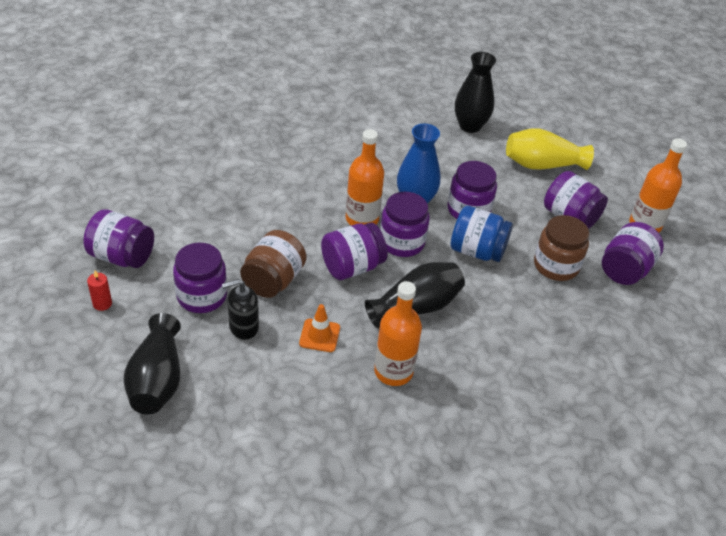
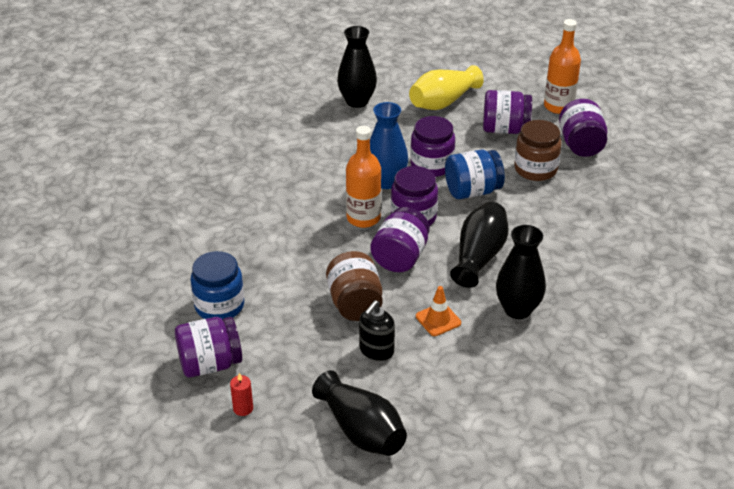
camera: 35 degrees left, 5 degrees down
(180, 219) = (219, 306): none -> blue jar
(202, 296) = (315, 350): purple jar -> none
(393, 371) = (517, 309): orange bottle -> black vase

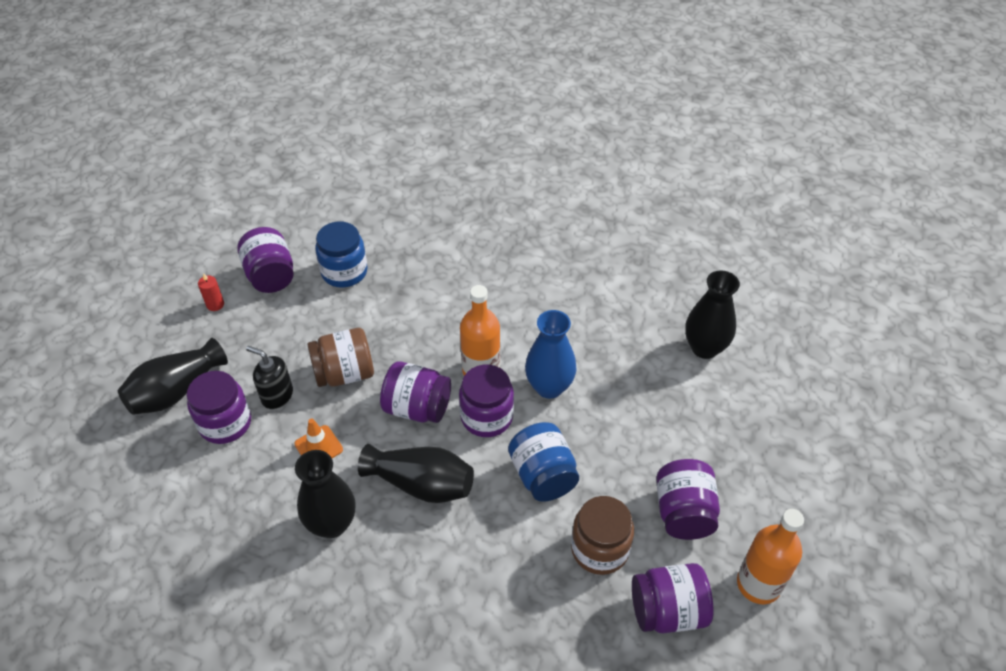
camera: 85 degrees right, 10 degrees up
(431, 165) = (588, 431): purple jar -> purple jar (225, 423)
(443, 102) = (728, 438): yellow vase -> none

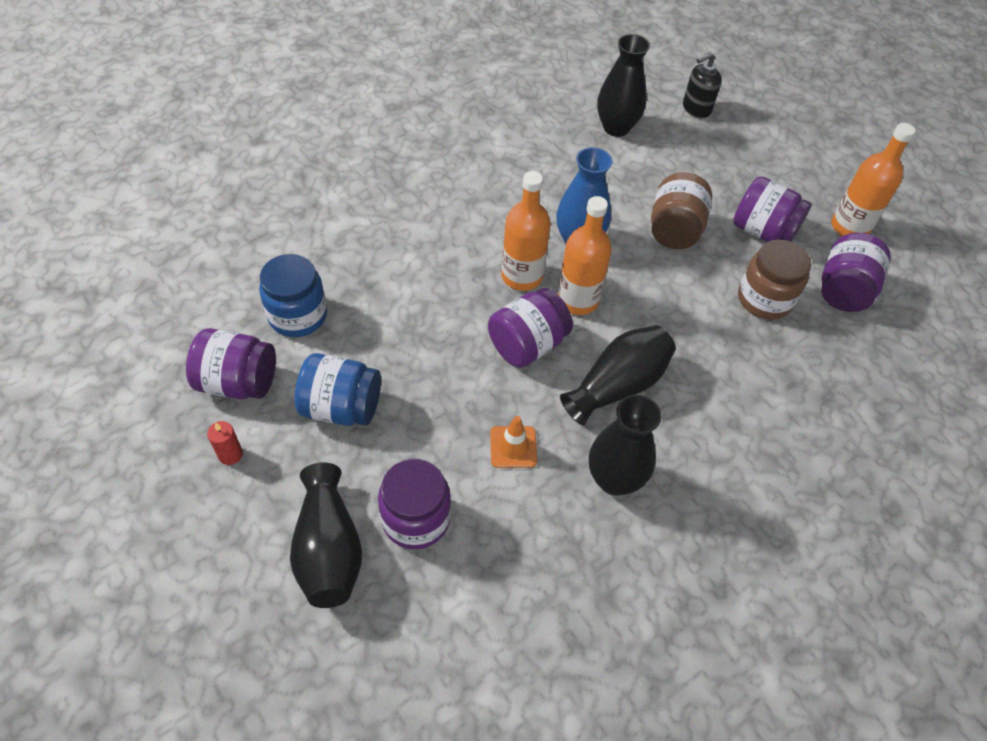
camera: 60 degrees left, 5 degrees up
(277, 395) = (417, 453): black soap dispenser -> black soap dispenser (696, 109)
(344, 373) = (437, 381): brown jar -> brown jar (674, 230)
(486, 417) = (578, 300): purple jar -> orange bottle
(543, 475) = (669, 295): blue jar -> blue jar (341, 407)

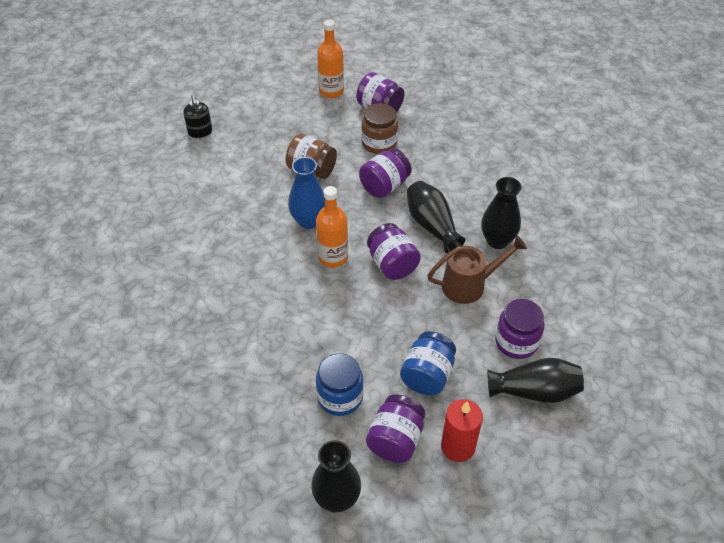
camera: 75 degrees left, 5 degrees down
(230, 454) = (458, 446): red candle -> red candle, size x1.95
(513, 447) = (470, 285): orange traffic cone -> brown watering can
(578, 300) = (360, 231): orange bottle -> none
(616, 127) = (203, 178): black vase -> black vase (337, 499)
(763, 231) = (324, 129): purple jar -> purple jar (384, 186)

